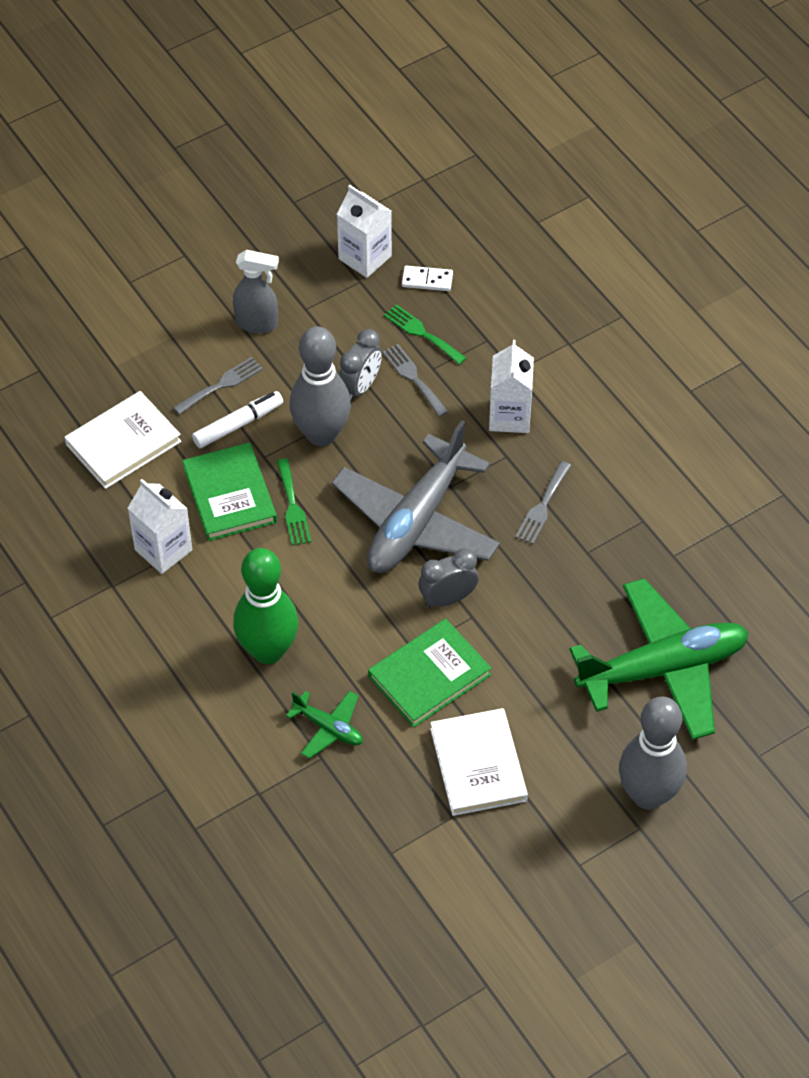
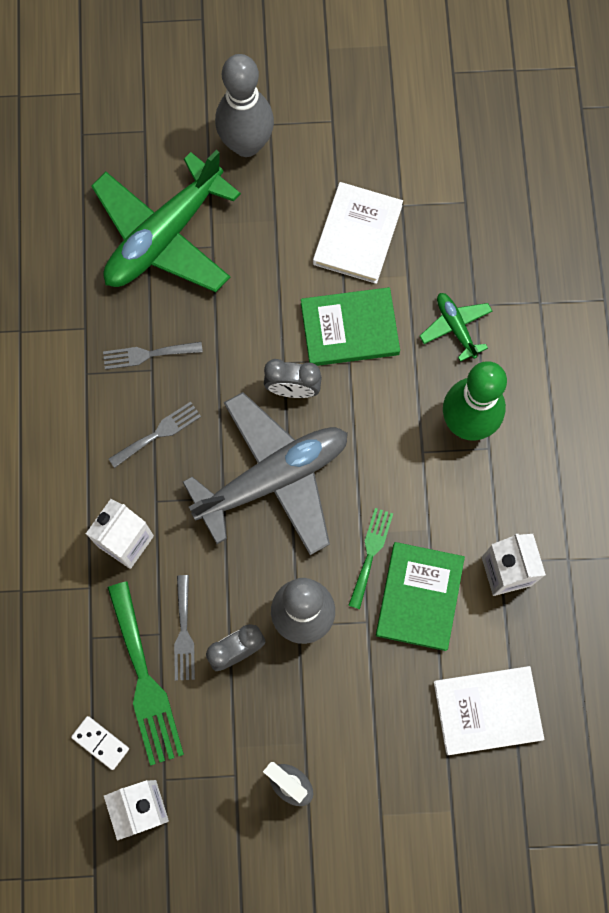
camera: 150 degrees left, 20 degrees up
(221, 385) = (363, 727): grey fork -> grey fork (147, 354)
(238, 425) = (371, 671): white marker -> none
(422, 333) = (145, 680): green fork -> green fork, size x1.73
(662, 669) = (164, 236): green plane -> green plane turned 60 degrees counterclockwise

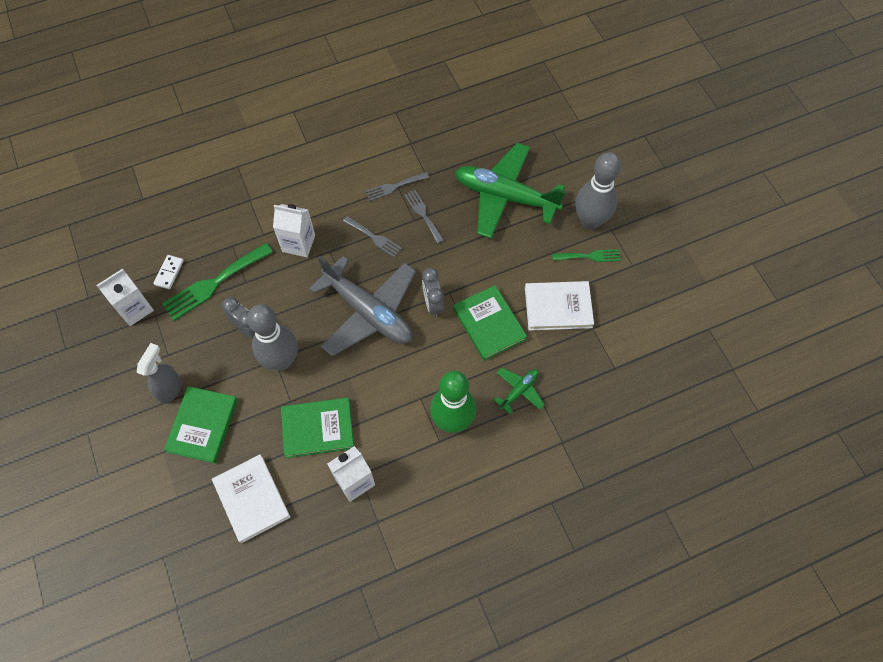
camera: 70 degrees right, 10 degrees down
(184, 633) = (250, 295): grey fork -> grey fork (394, 187)
(361, 751) = (203, 425): none -> green book
(370, 553) = (338, 388): green fork -> green fork (589, 256)

